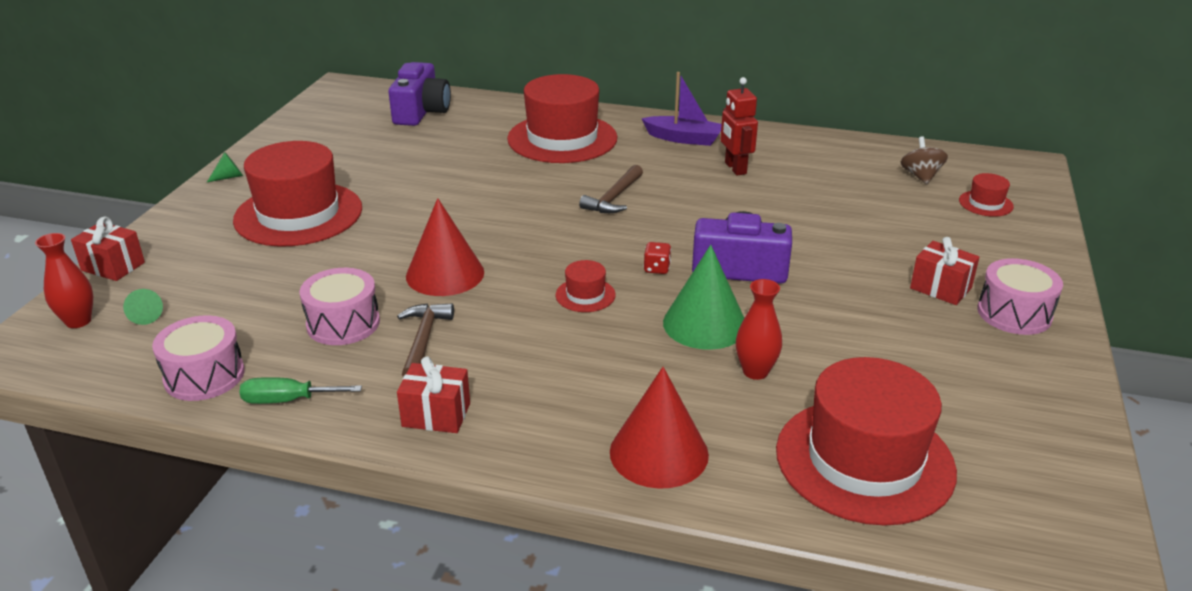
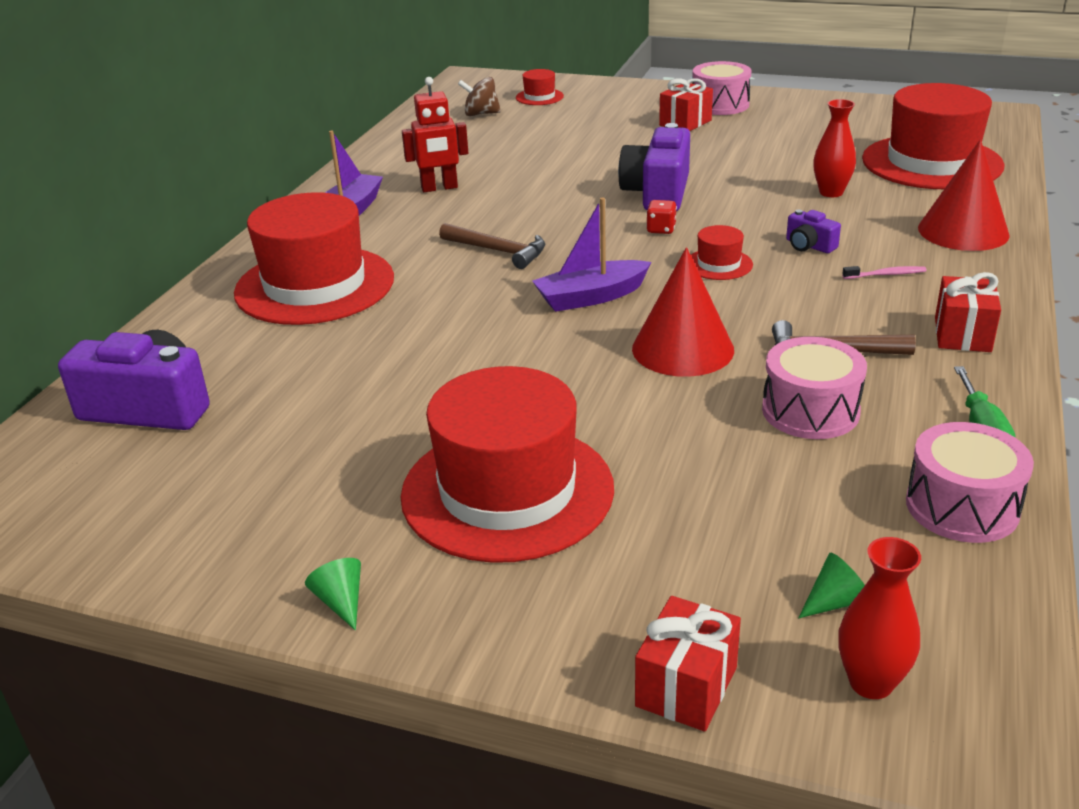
camera: 85 degrees left, 0 degrees up
(532, 237) = (591, 297): none -> purple boat
(558, 385) = (886, 275): none -> pink toothbrush
(622, 346) = (809, 246): none -> purple camera
(704, 324) = (761, 210): green cone -> none

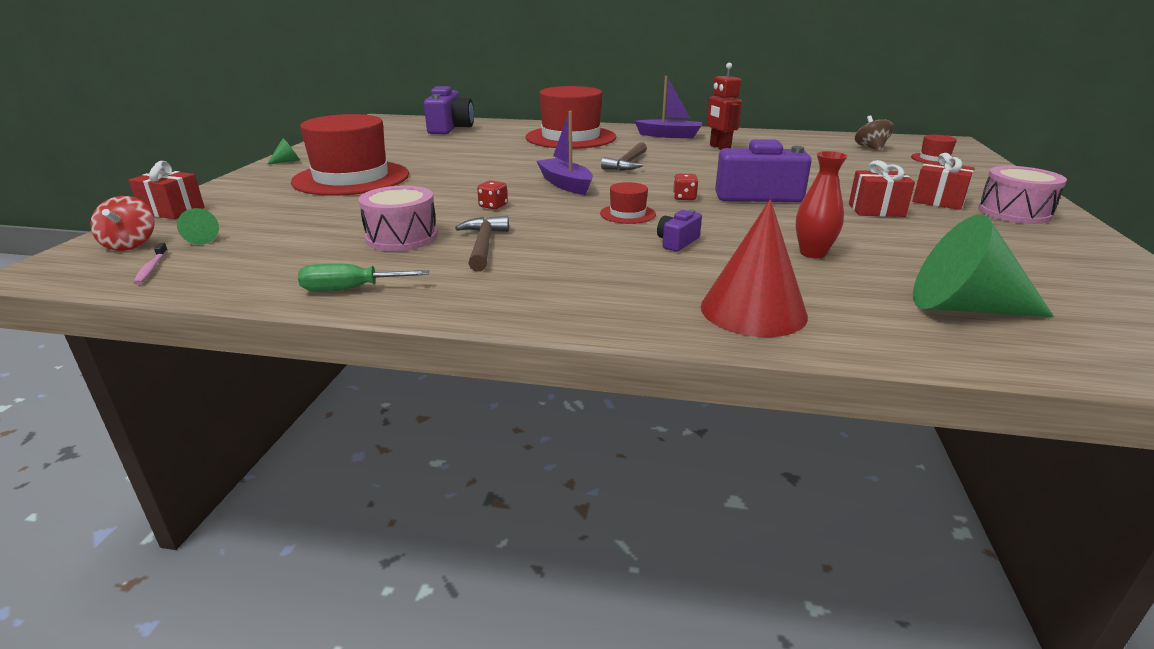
camera: 80 degrees right, 5 degrees down
(682, 349) = (493, 206): red cone -> red dice
(871, 682) = (131, 244): red vase -> red spinning top
(886, 275) = (627, 269): pink toothbrush -> pink toothbrush (151, 268)
(931, 162) = (963, 307): red hat -> green cone
(962, 334) = (510, 293): red gift -> red gift (876, 210)
(962, 506) = (260, 275): pink drum -> none

